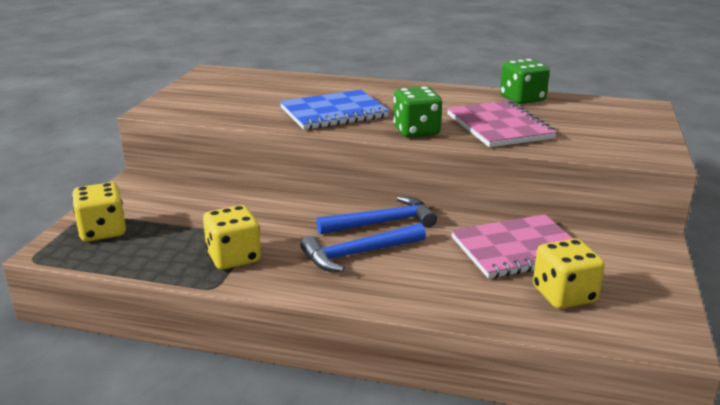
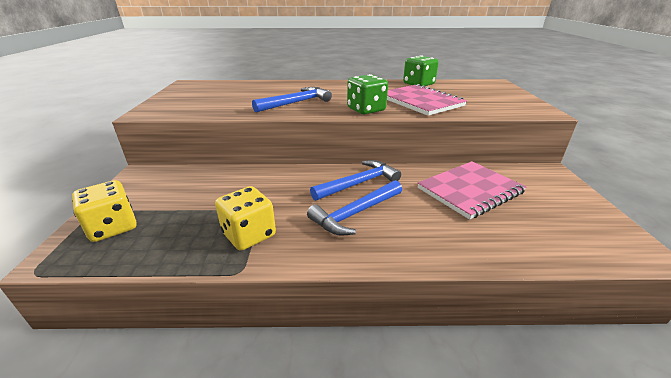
camera: 15 degrees left, 5 degrees up
(333, 113) = (296, 103): blue notebook -> blue hammer
(564, 295) = (533, 224): yellow dice -> none

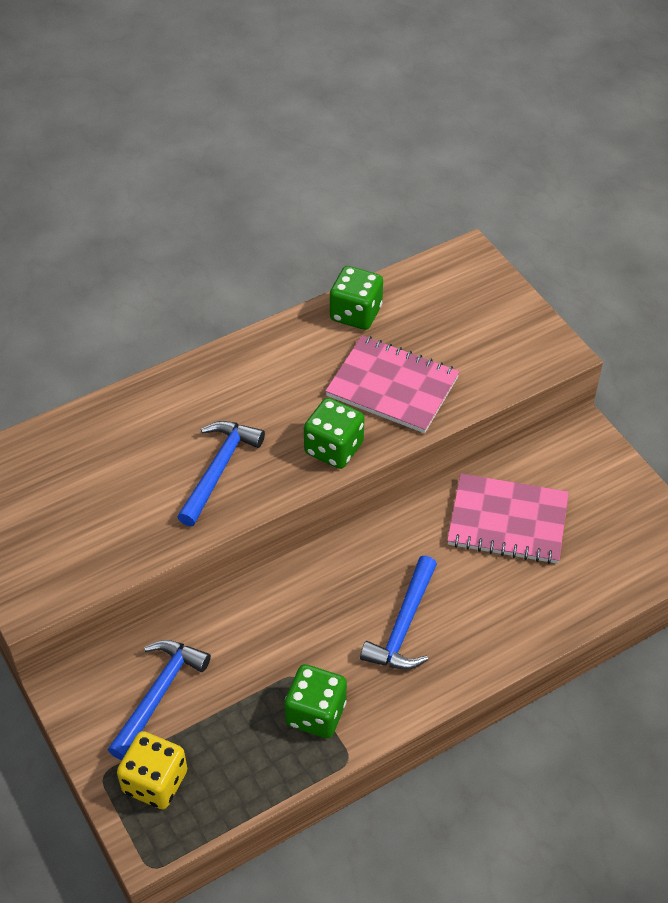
camera: 30 degrees left, 20 degrees up
(249, 235) = (316, 713): yellow dice -> green dice
(359, 183) = (374, 569): blue hammer -> blue hammer (158, 694)
(470, 190) = (507, 521): pink notebook -> pink notebook turned 75 degrees clockwise

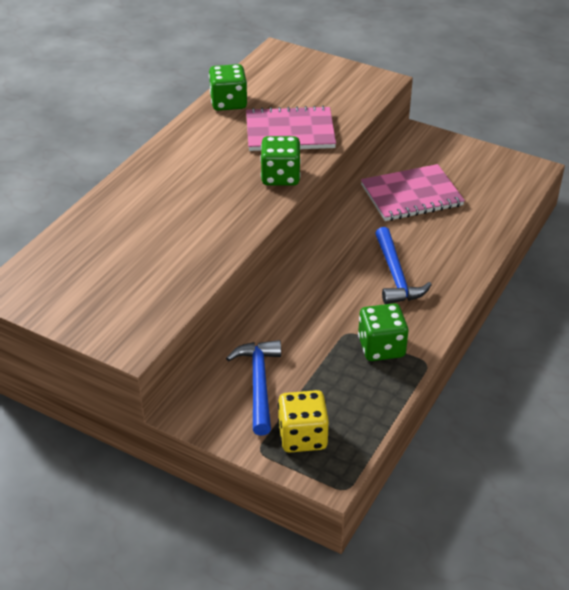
camera: 30 degrees left, 10 degrees down
(219, 469) = (209, 216): blue hammer -> none

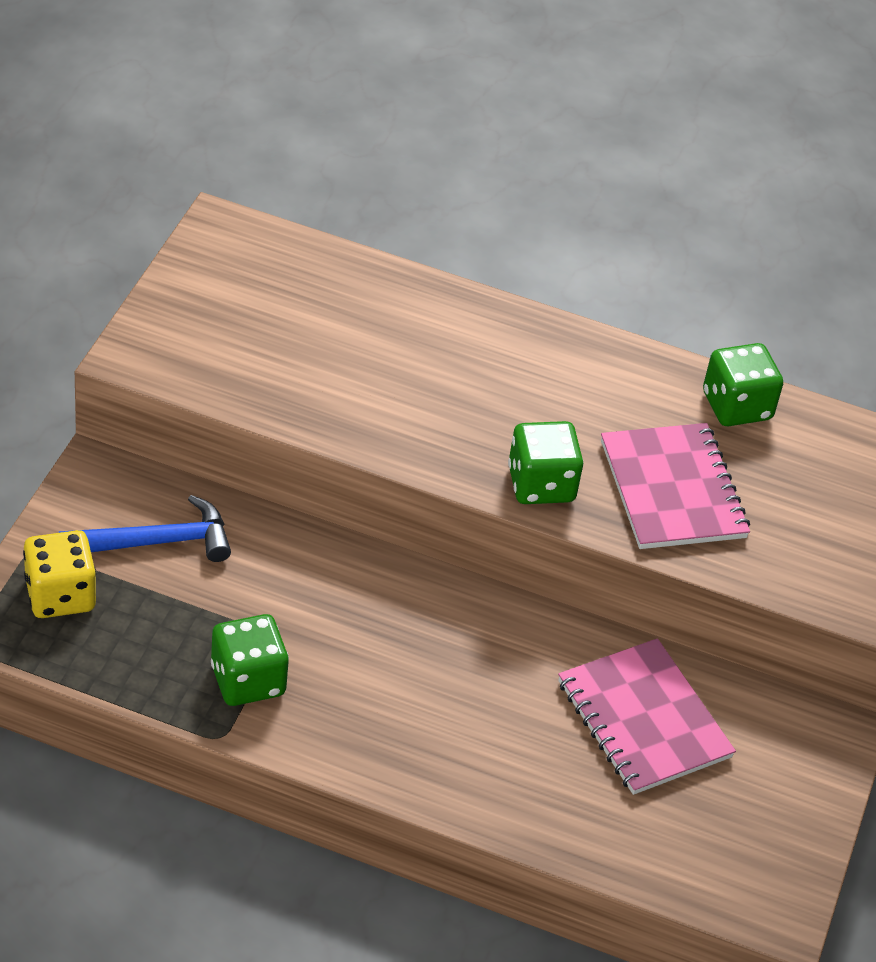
camera: 75 degrees right, 5 degrees up
(396, 275) = (420, 698): blue hammer -> none

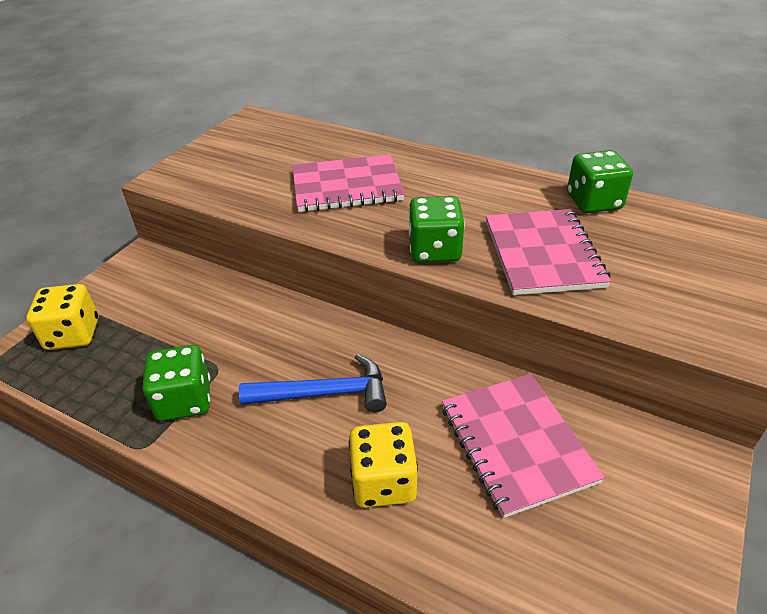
camera: 15 degrees right, 5 degrees down
(156, 542) = (159, 300): blue hammer -> blue hammer (324, 393)
(405, 375) = (346, 186): none -> pink notebook
(504, 764) = (383, 482): none -> yellow dice

